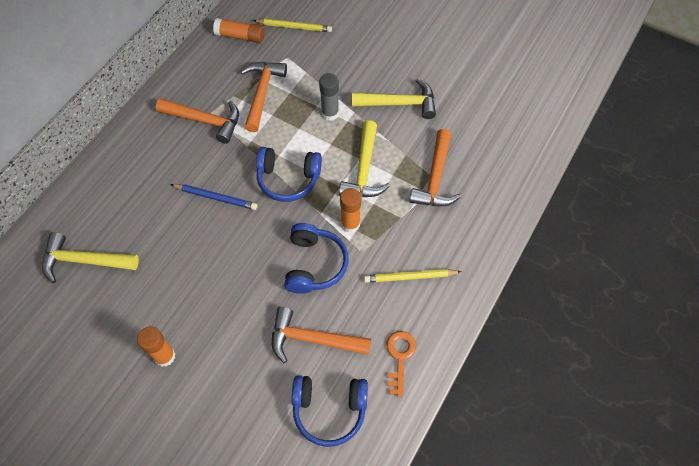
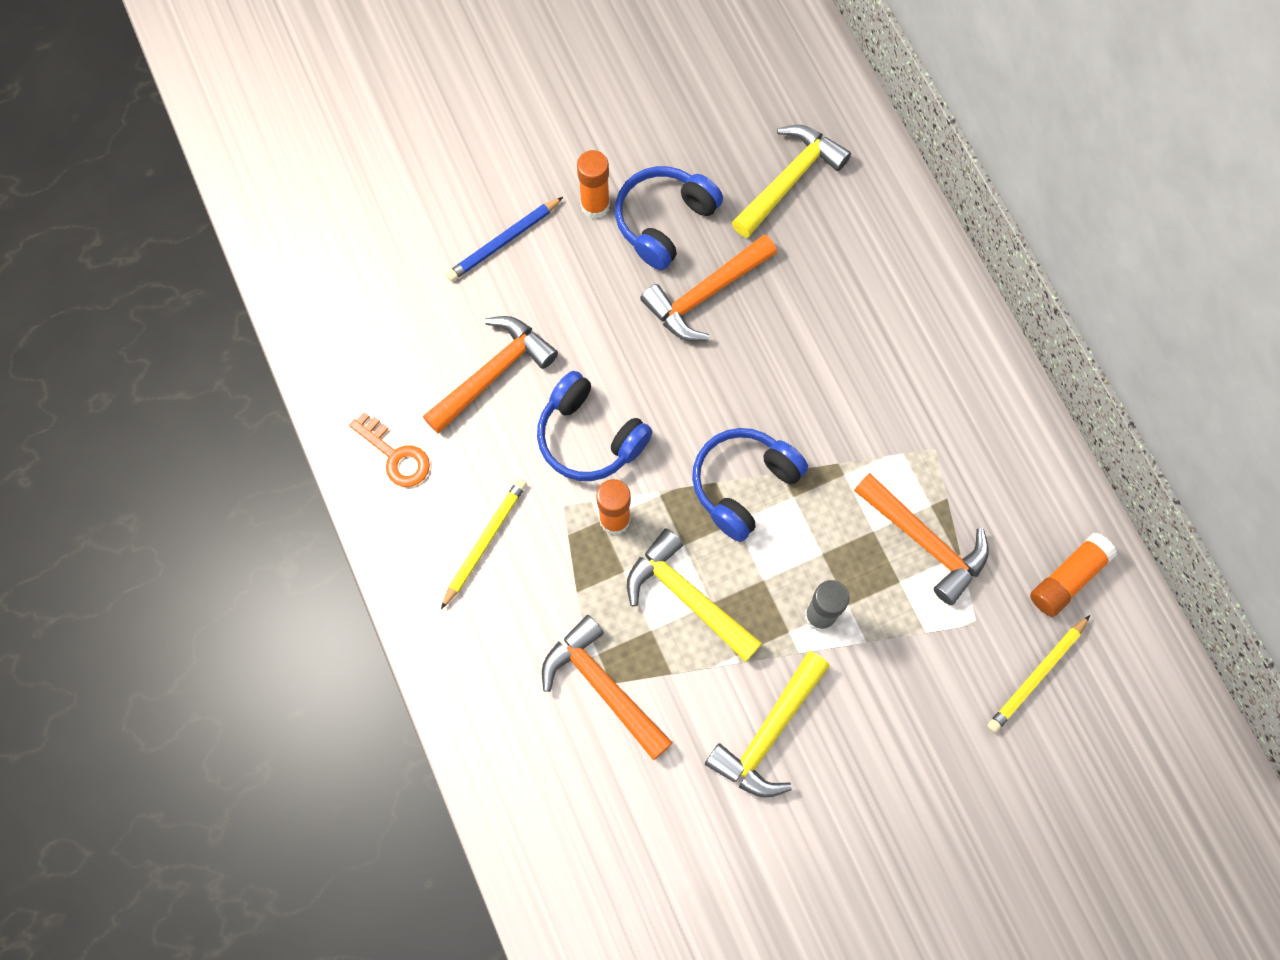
camera: 125 degrees right, 10 degrees up
(205, 121) = (923, 433): orange hammer -> orange hammer (705, 295)
(216, 197) = (778, 376): blue pencil -> blue pencil (503, 242)
(329, 409) = (398, 339): blue headphones -> blue headphones (664, 222)

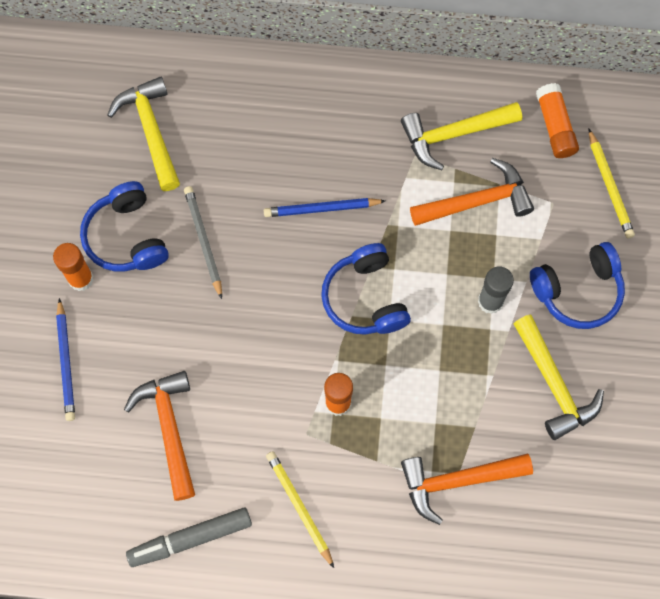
camera: 60 degrees left, 0 degrees up
(395, 455) = (190, 538): orange key -> grey marker
(590, 437) = (263, 385): blue headphones -> blue headphones (578, 291)
(687, 596) = (425, 384): yellow hammer -> yellow hammer (453, 134)
(705, 295) = (203, 241): orange hammer -> grey pencil
(813, 388) = (321, 209): none -> blue pencil

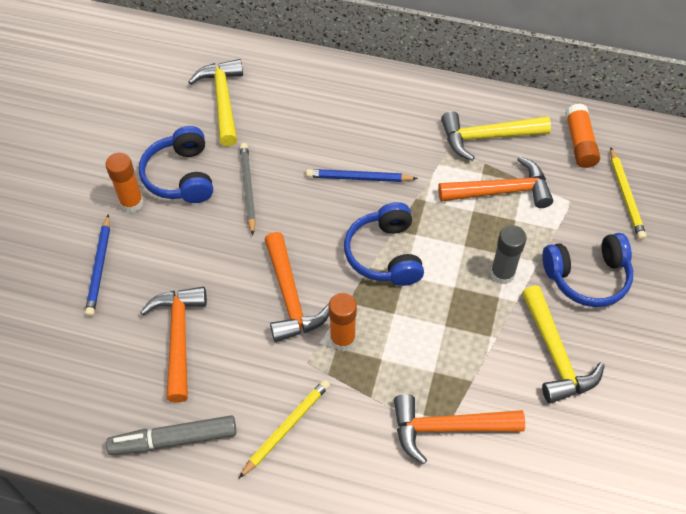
camera: 10 degrees right, 15 degrees down
(275, 364) = (290, 297): none -> orange hammer
(299, 507) = (286, 427): yellow pencil -> yellow pencil turned 60 degrees clockwise

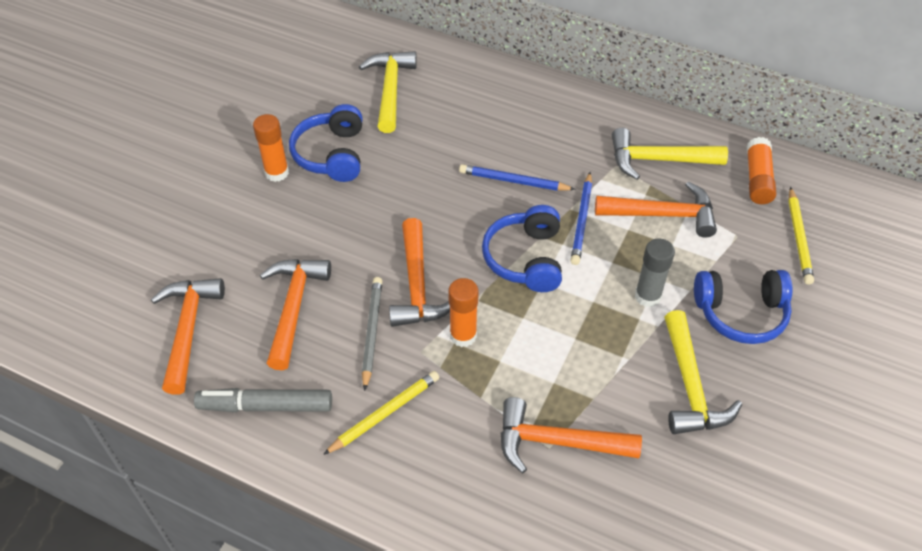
camera: 10 degrees right, 5 degrees down
(82, 376) = (188, 329): none -> orange hammer
(99, 268) = (230, 229): blue pencil -> blue pencil (582, 221)
(248, 188) = (397, 175): grey pencil -> grey pencil (371, 332)

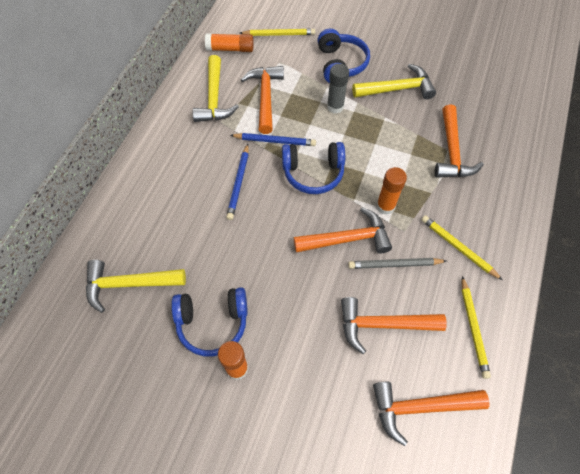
camera: 95 degrees left, 10 degrees up
(265, 406) = (473, 328): grey marker -> yellow pencil

